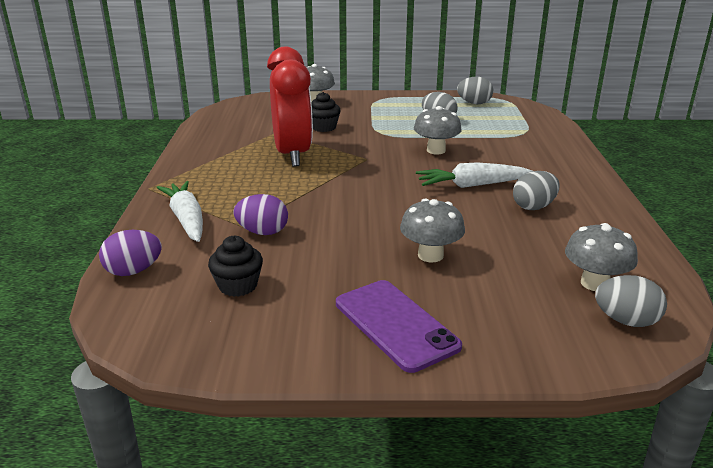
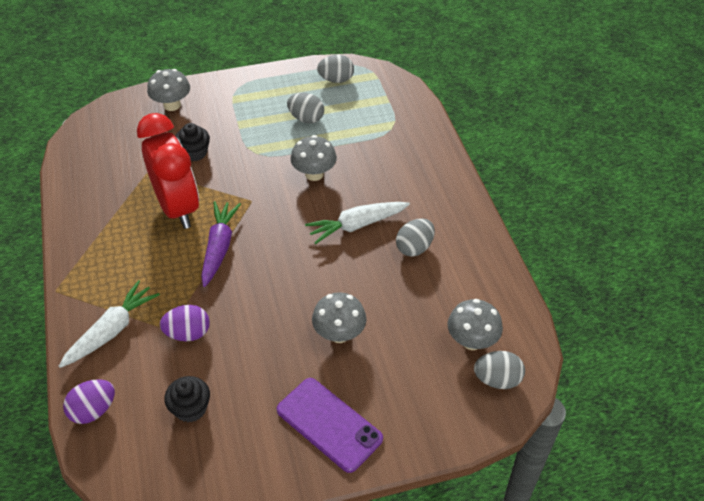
camera: 15 degrees left, 20 degrees up
(186, 219) = (112, 330): white carrot -> white carrot turned 75 degrees clockwise
(322, 182) = (219, 247): none -> purple carrot

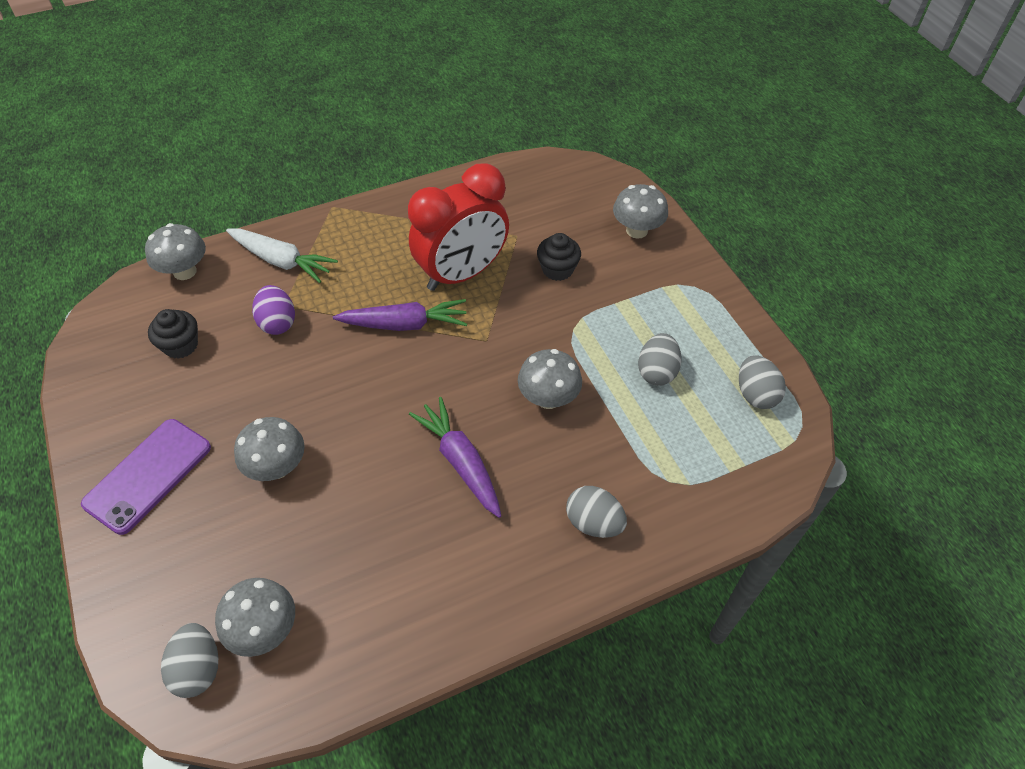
camera: 80 degrees right, 5 degrees up
(93, 410) = (185, 271): purple egg -> grey mushroom
(356, 225) = (460, 462): white carrot -> purple carrot
(414, 248) = (428, 539): grey egg -> grey egg (593, 523)

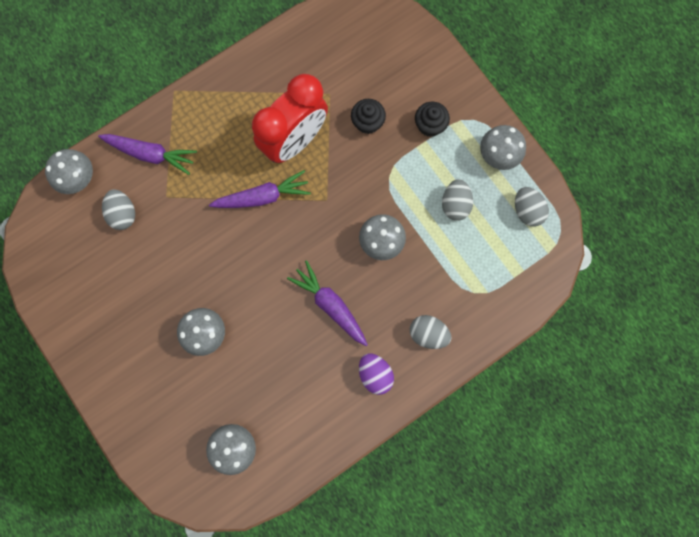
camera: 10 degrees left, 25 degrees up
(148, 475) = (119, 357): purple phone -> none
(181, 345) = (101, 247): black cupcake -> black cupcake (430, 125)
(198, 668) = (202, 479): grey egg -> grey egg (123, 214)
(277, 322) = (167, 213): purple egg -> purple egg (375, 374)
(282, 261) = (151, 154): white carrot -> purple carrot
(637, 230) = (423, 71): grey mushroom -> grey mushroom (498, 155)

